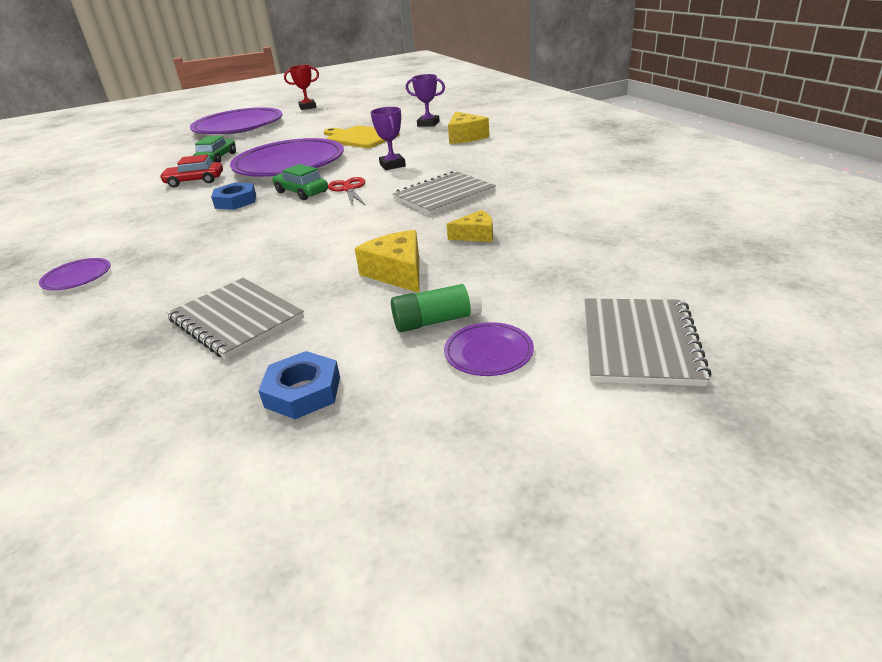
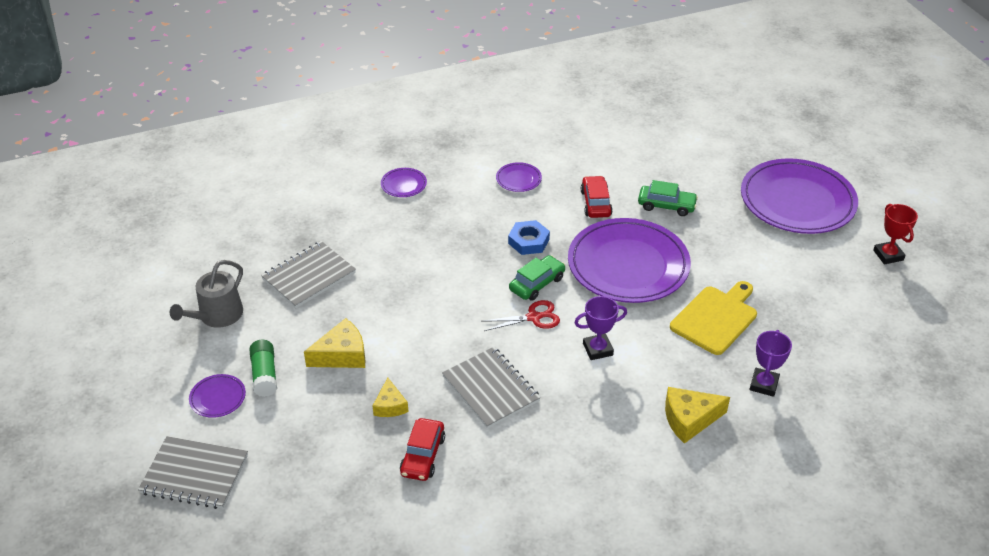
camera: 90 degrees right, 10 degrees up
(127, 215) = (518, 179): none -> purple plate
(303, 392) = (217, 316): blue nut -> grey watering can
(538, 212) = (422, 455): none -> red car

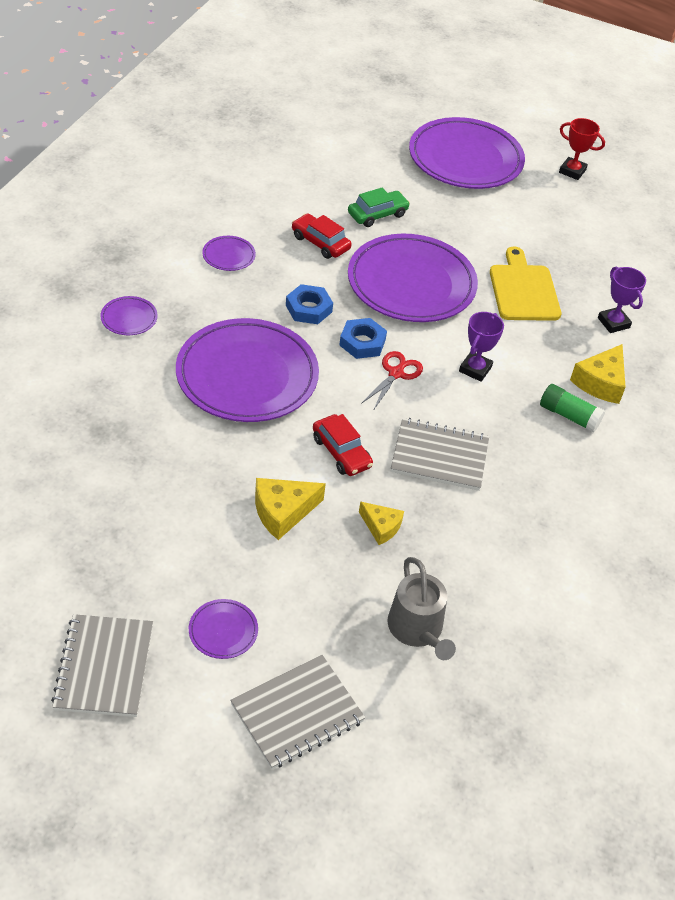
camera: 50 degrees left, 5 degrees up
(217, 316) = (115, 557): grey watering can -> grey watering can (417, 629)
(265, 375) = (238, 579): green glue stick -> green glue stick (569, 416)
(309, 276) = (154, 460): grey notebook -> grey notebook (104, 667)
(342, 355) = (282, 512): yellow cheese -> yellow cheese turned 135 degrees counterclockwise
(422, 455) = (459, 549): red car -> red car (341, 452)
(430, 260) = (247, 375): none -> purple plate
(537, 284) = (362, 342): green car -> blue nut

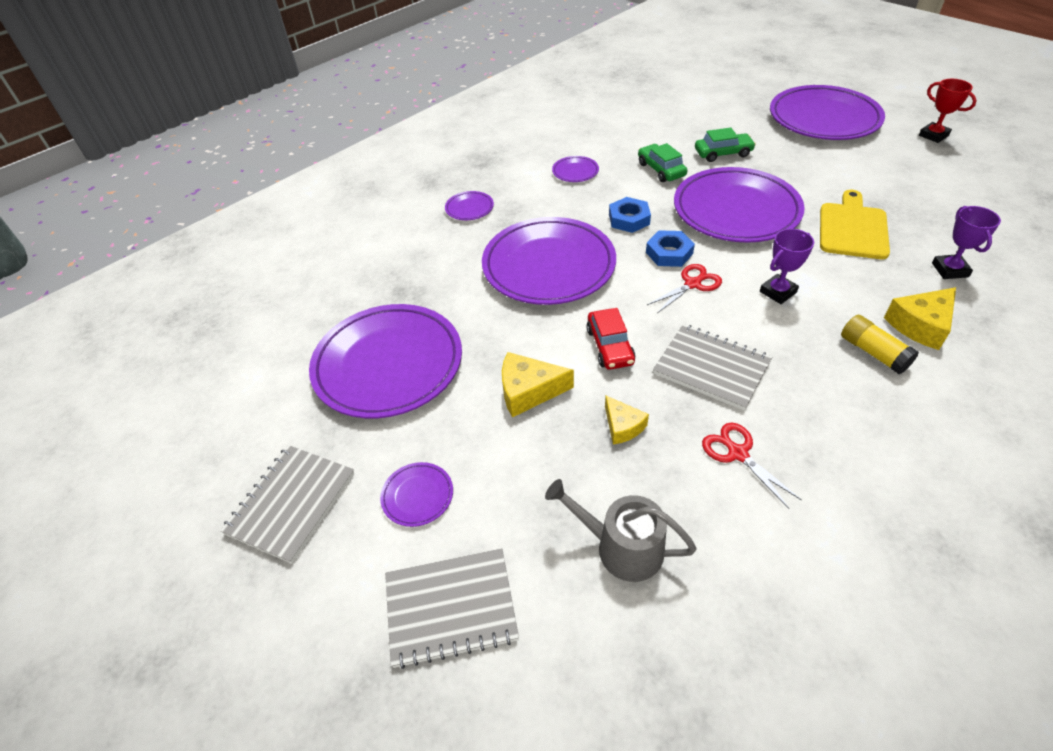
camera: 30 degrees right, 0 degrees up
(129, 513) = (388, 364): none -> purple plate
(320, 242) = (661, 170): red car -> green car
(417, 629) = (621, 547): grey watering can -> grey watering can turned 105 degrees clockwise
(484, 529) = (737, 453): none -> red scissors
(569, 416) = (873, 352): green glue stick -> yellow glue stick

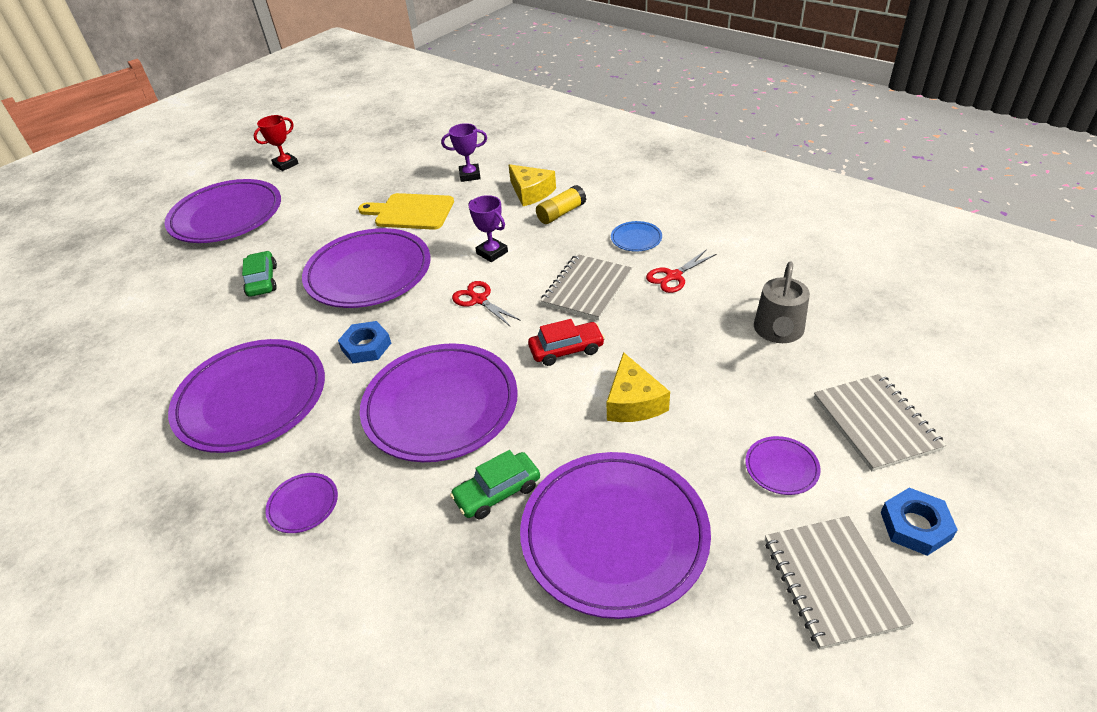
camera: 95 degrees left, 5 degrees down
(291, 503) = (833, 582): grey notebook -> grey notebook turned 60 degrees clockwise
(575, 171) = (252, 399): purple plate -> purple plate, size x2.45
(622, 426) = (662, 336): yellow cheese -> none
(661, 170) = (276, 325): green car -> green car (497, 492)
(669, 253) = (430, 315): blue nut -> blue nut (915, 525)
(821, 424) = (636, 239): none -> blue plate

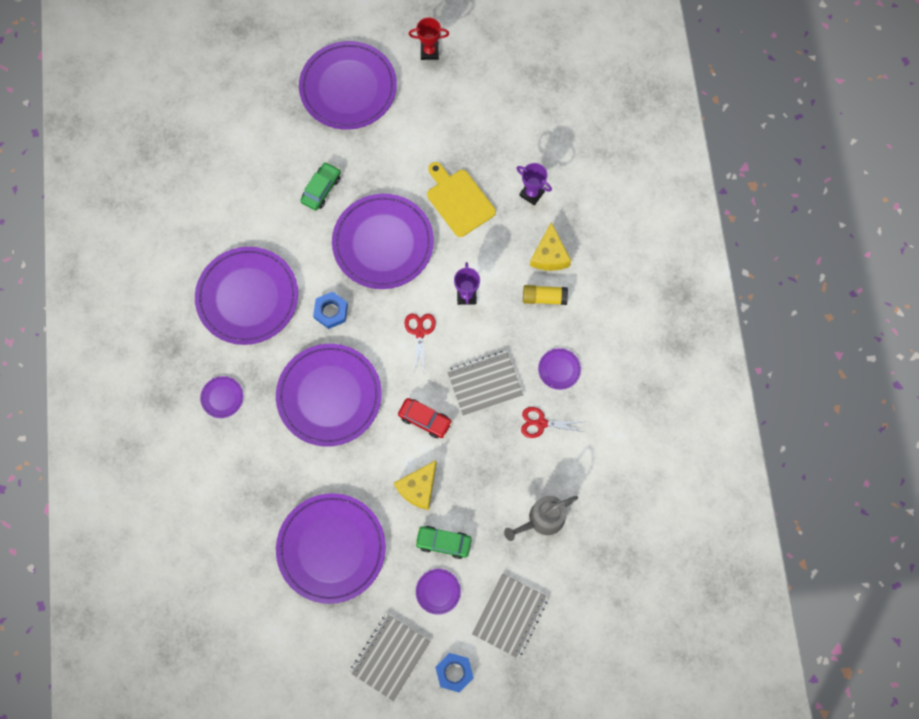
camera: 40 degrees right, 30 degrees up
(497, 492) = (307, 476): green car -> green car (443, 542)
(636, 239) = (559, 369): blue plate -> purple plate

